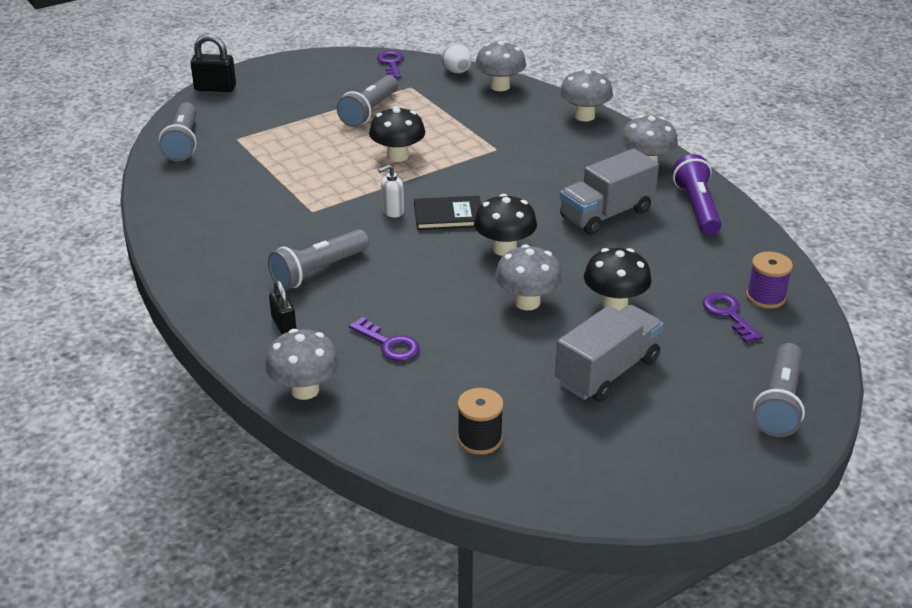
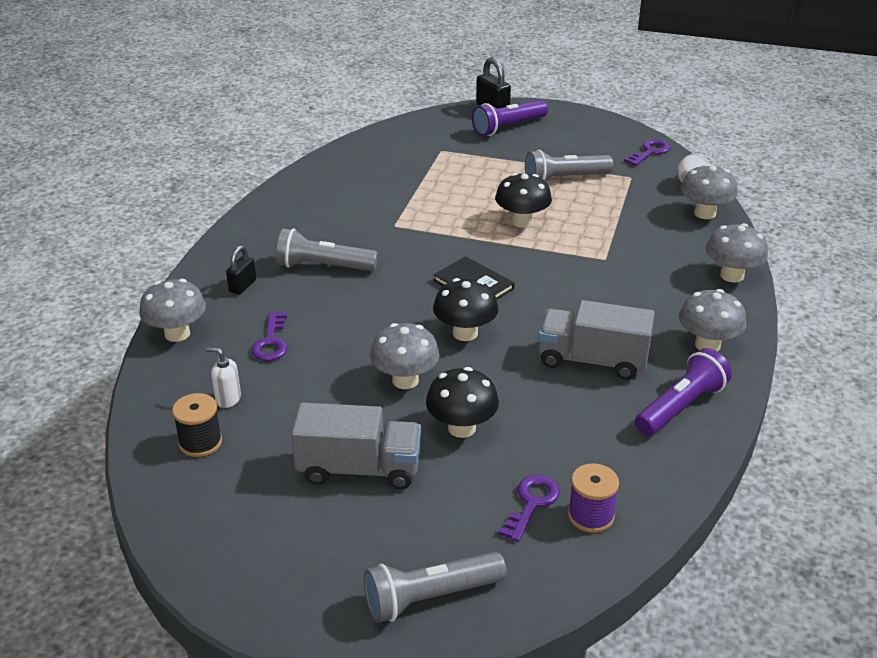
camera: 50 degrees right, 0 degrees up
(183, 143) = (405, 135): grey flashlight -> none
(255, 96) = (508, 127): none -> purple flashlight
(392, 211) = (442, 258): white soap dispenser -> white soap dispenser (228, 399)

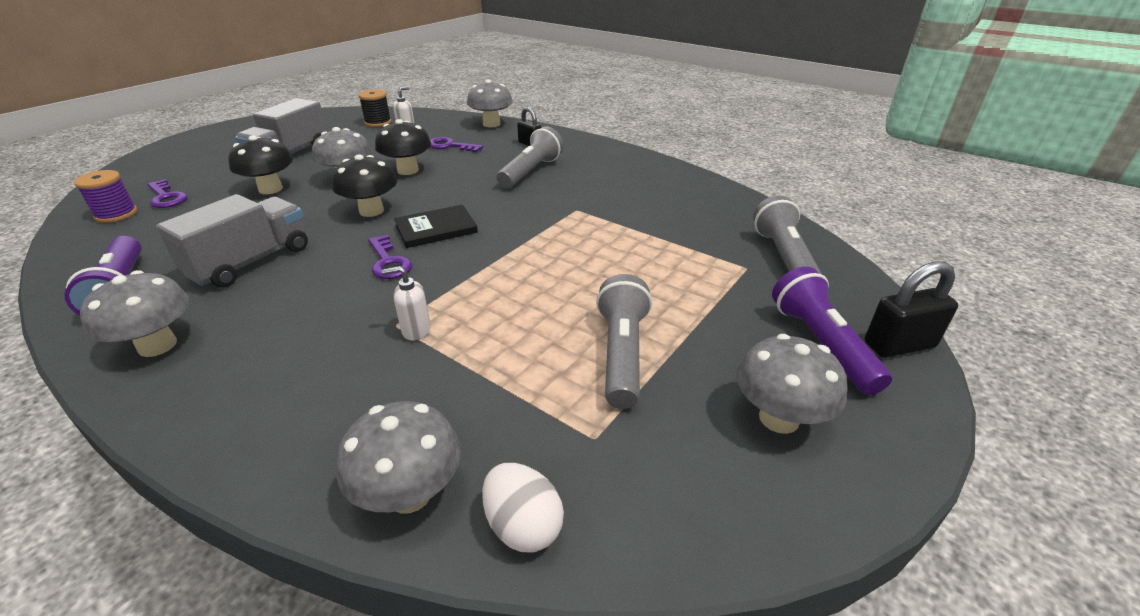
camera: 110 degrees right, 0 degrees up
(430, 597) = (167, 158): grey flashlight -> grey flashlight (783, 257)
(522, 222) = (529, 285): black mushroom -> black mushroom (408, 170)
(603, 249) = (416, 330): none -> white soap dispenser
(650, 152) = (687, 514): purple key -> purple key (388, 262)
(732, 275) = (229, 438): grey mushroom -> grey mushroom (779, 418)

